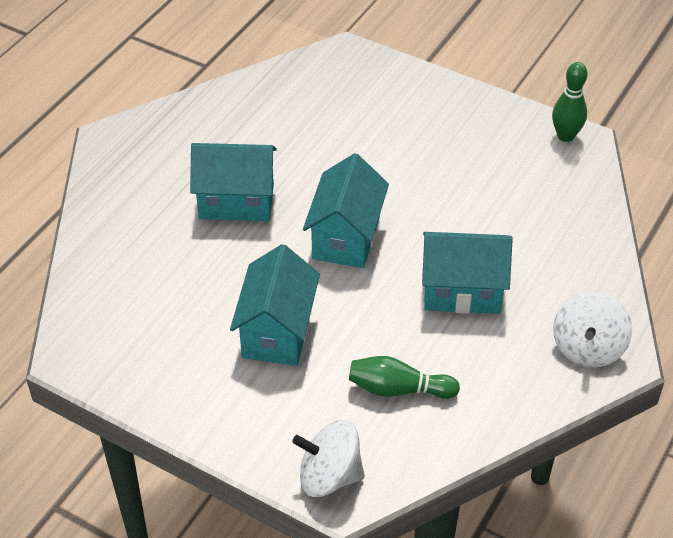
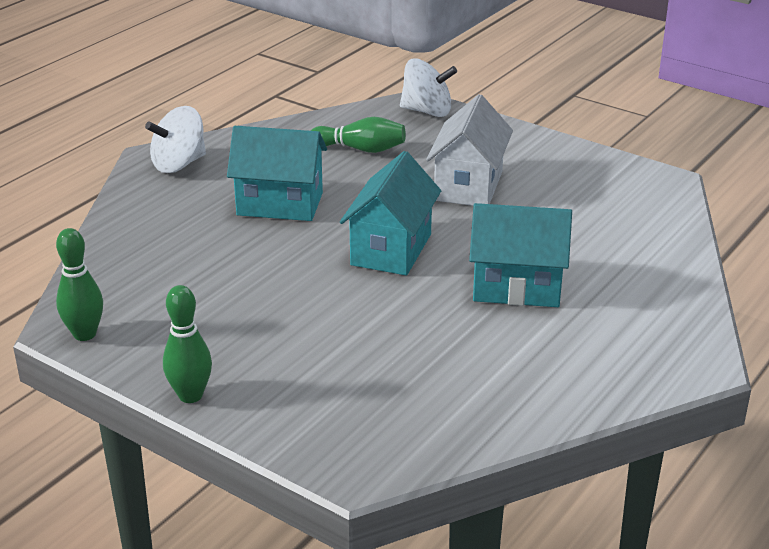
camera: 175 degrees left, 15 degrees down
(277, 332) = (468, 186): turquoise house -> white house
(466, 93) = (190, 395): none -> green bowling pin
(588, 348) = (179, 164): white spinning top -> white spinning top turned 150 degrees counterclockwise

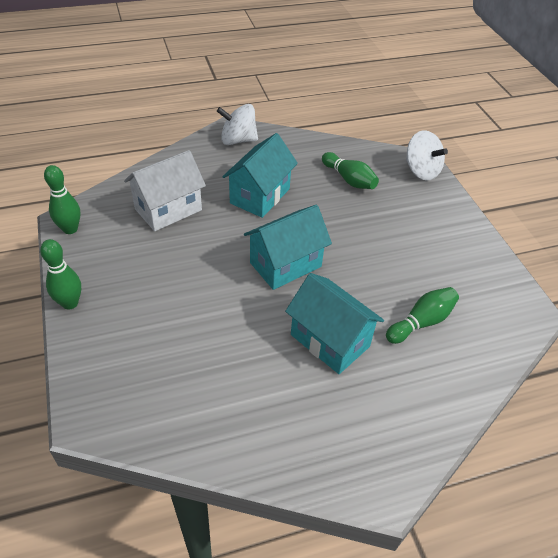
camera: 35 degrees right, 15 degrees up
(280, 204) = (260, 196): turquoise house -> turquoise house turned 75 degrees clockwise
(468, 186) = (385, 242): white house -> white house (168, 209)
(582, 233) = (421, 322): none -> green bowling pin

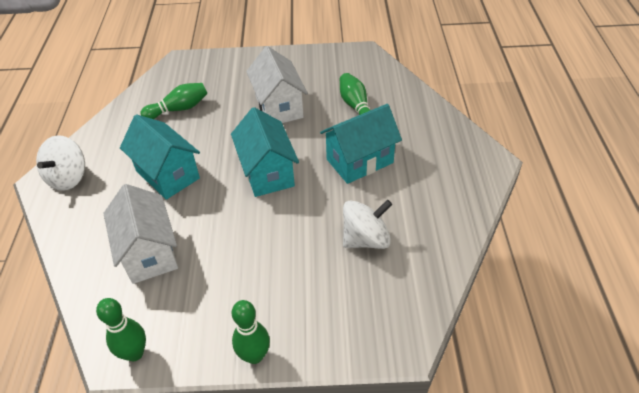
camera: 70 degrees left, 0 degrees up
(387, 252) = (279, 107): none -> white house
(421, 171) = (192, 64): white spinning top -> white spinning top (366, 239)

